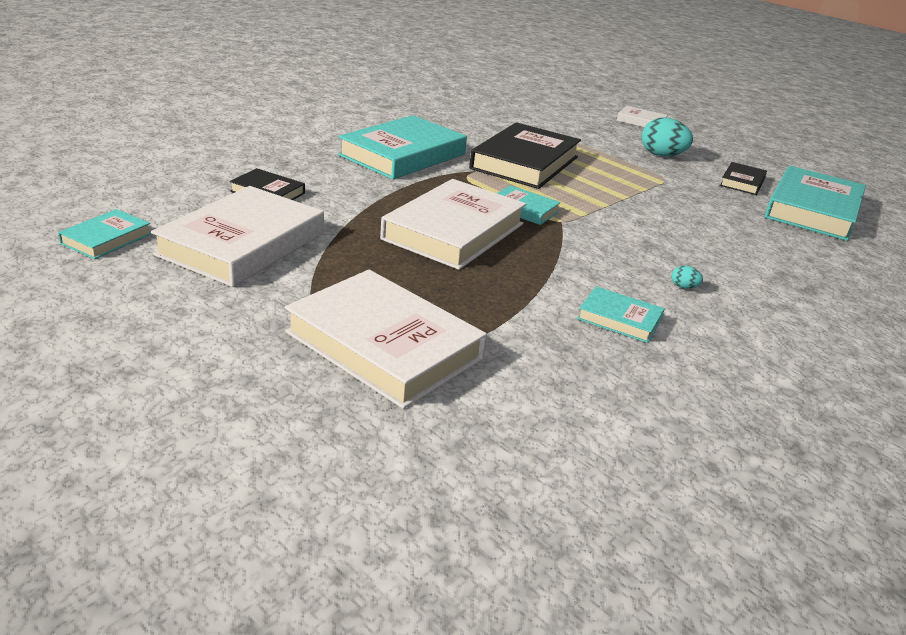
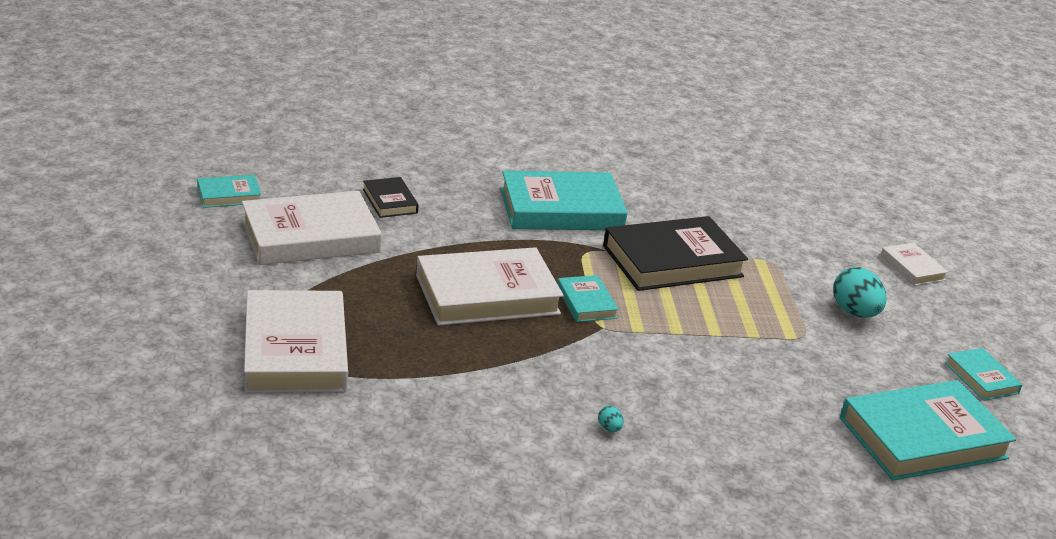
camera: 40 degrees right, 0 degrees up
(619, 319) = (500, 421): turquoise book -> turquoise book (981, 378)
(742, 182) = (896, 377): black book -> none

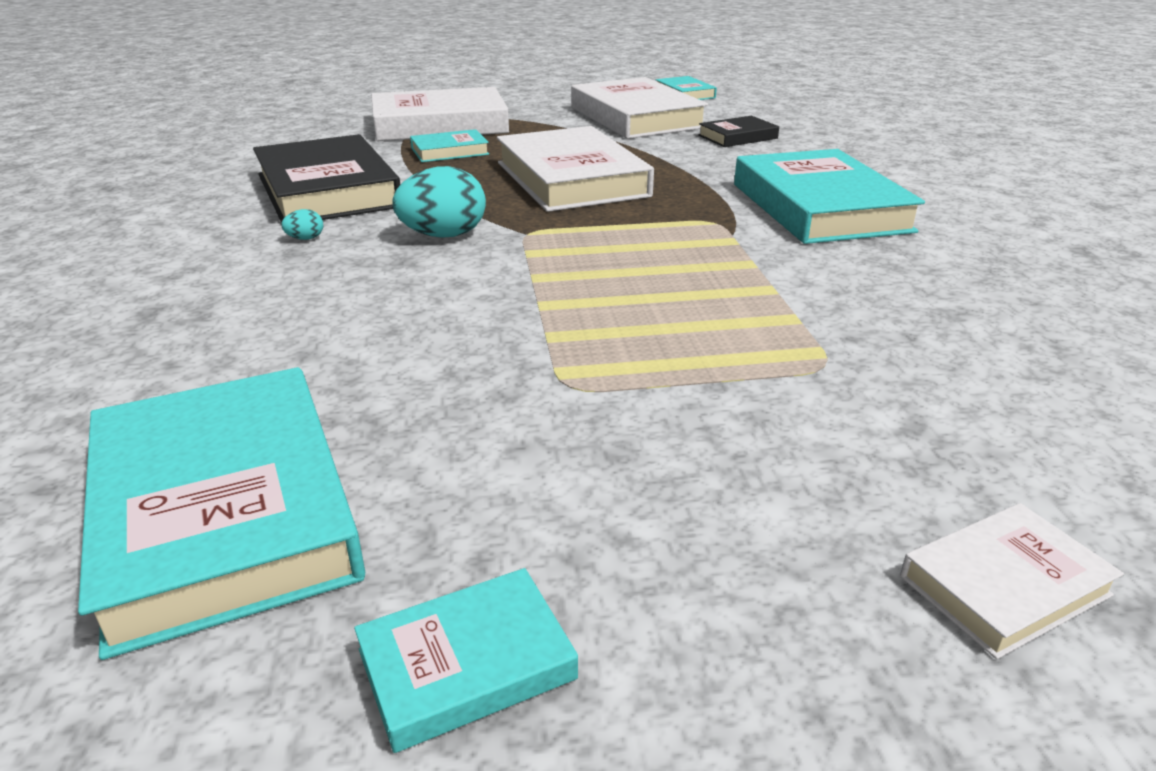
camera: 90 degrees right, 0 degrees up
(586, 303) = (583, 224): turquoise book -> turquoise book (449, 151)
(672, 261) = (743, 276): black book -> black book (328, 190)
(854, 312) = (693, 456): turquoise egg -> turquoise egg (443, 235)

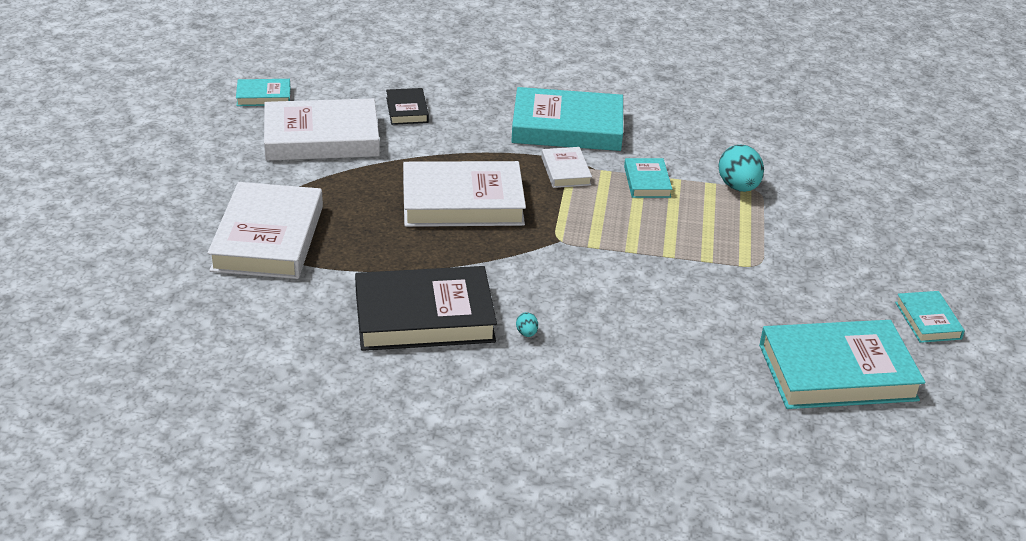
camera: 75 degrees left, 5 degrees up
(443, 235) = (548, 274): turquoise egg -> turquoise egg (738, 187)
(449, 151) = (356, 244): turquoise book -> turquoise book (647, 182)
(1004, 585) = (904, 207): white book -> white book (565, 171)

